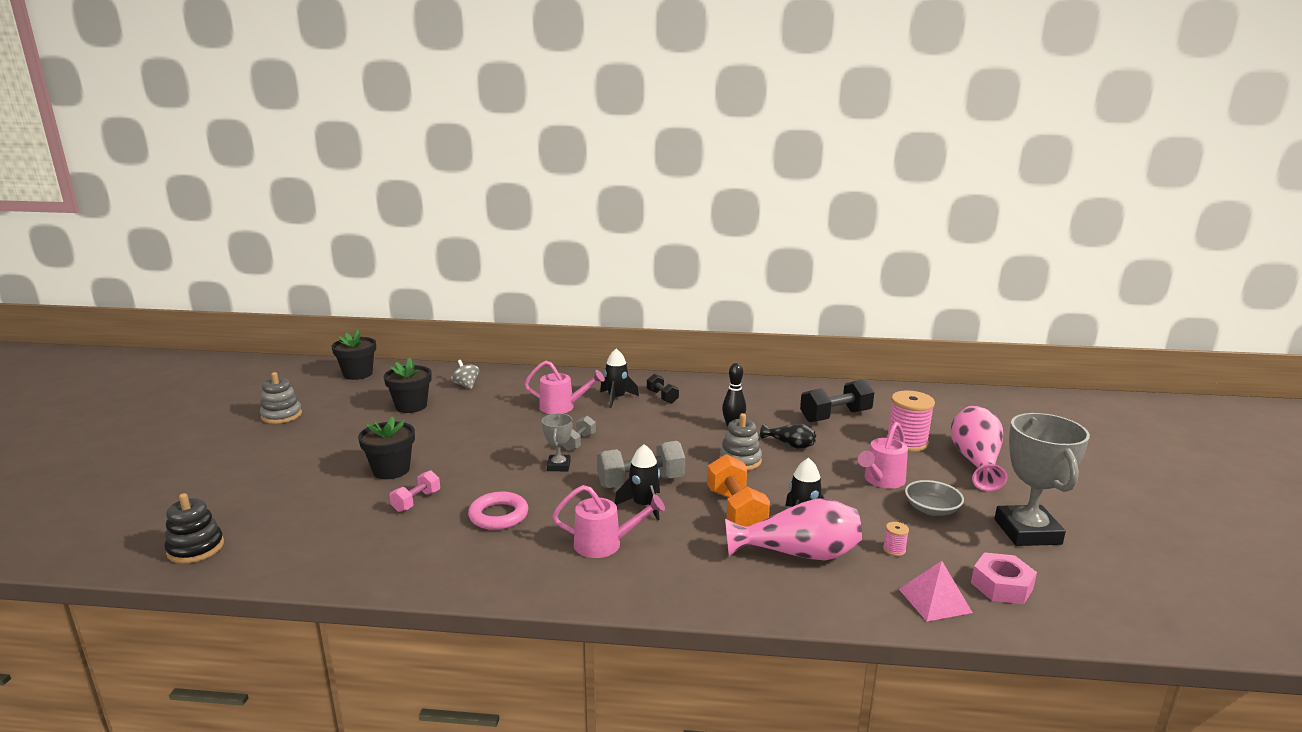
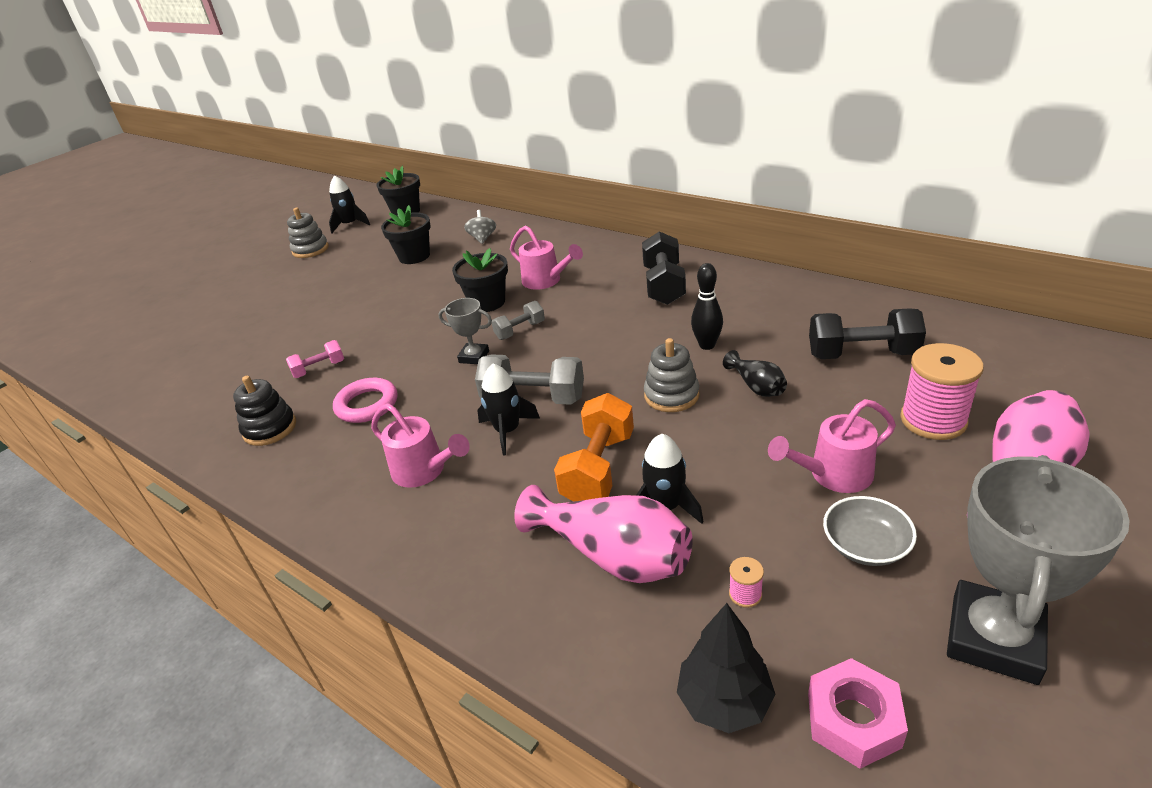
camera: 35 degrees right, 15 degrees up
(196, 548) = (136, 376): black stacking toy -> black stacking toy (270, 428)
(391, 470) = (333, 328): black flower pot -> black flower pot (487, 302)
(558, 466) = (474, 357): grey trophy -> grey trophy turned 75 degrees clockwise
(616, 398) = (612, 279): black rocket -> black rocket (350, 225)
(662, 397) = (663, 285): black dumbbell -> black dumbbell, size x1.74
(935, 600) = (724, 701): pink pyramid -> black tree

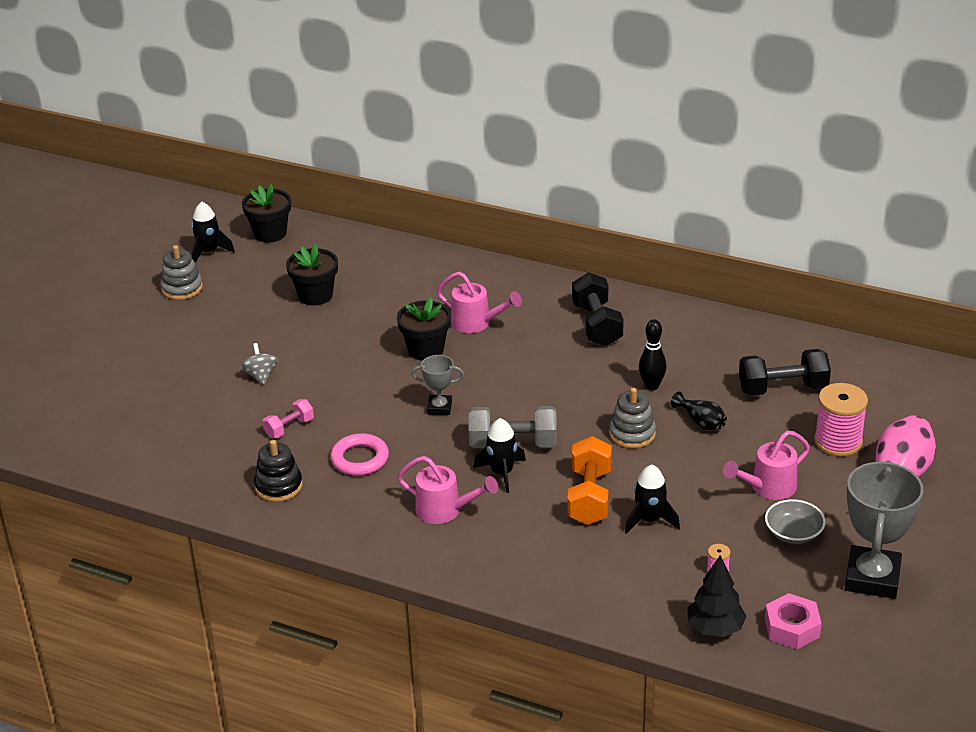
camera: 15 degrees left, 0 degrees up
(482, 238) = (383, 270): grey spinning top -> grey spinning top (261, 375)
(520, 330) = (473, 379): grey dumbbell -> none
(613, 556) = (620, 556): pink vase -> none

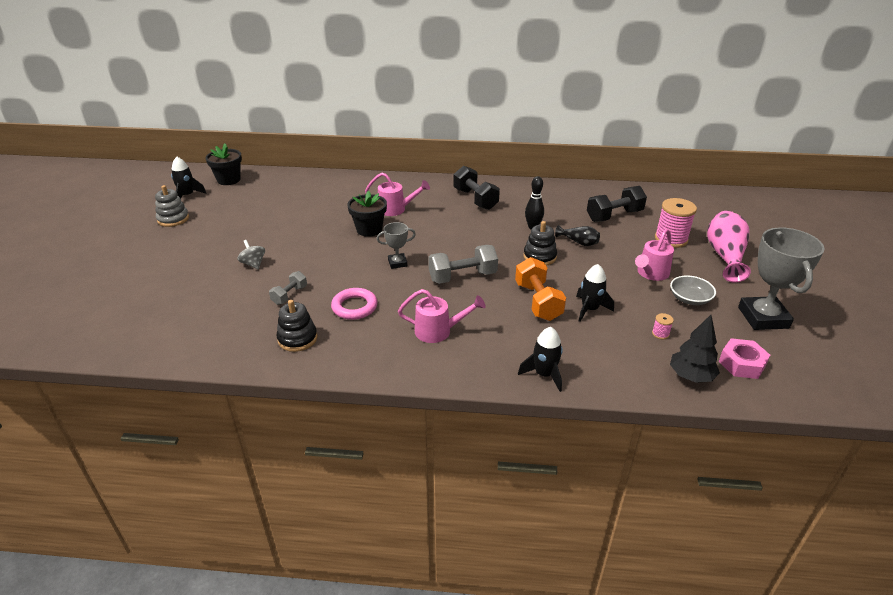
camera: 20 degrees left, 0 degrees up
(289, 428) = (289, 295): pink dumbbell -> grey dumbbell
(315, 295) = (275, 209): black flower pot -> none
(502, 473) = (466, 297): black rocket -> black rocket (544, 374)
(632, 434) = (539, 257): grey stacking toy -> black stacking toy

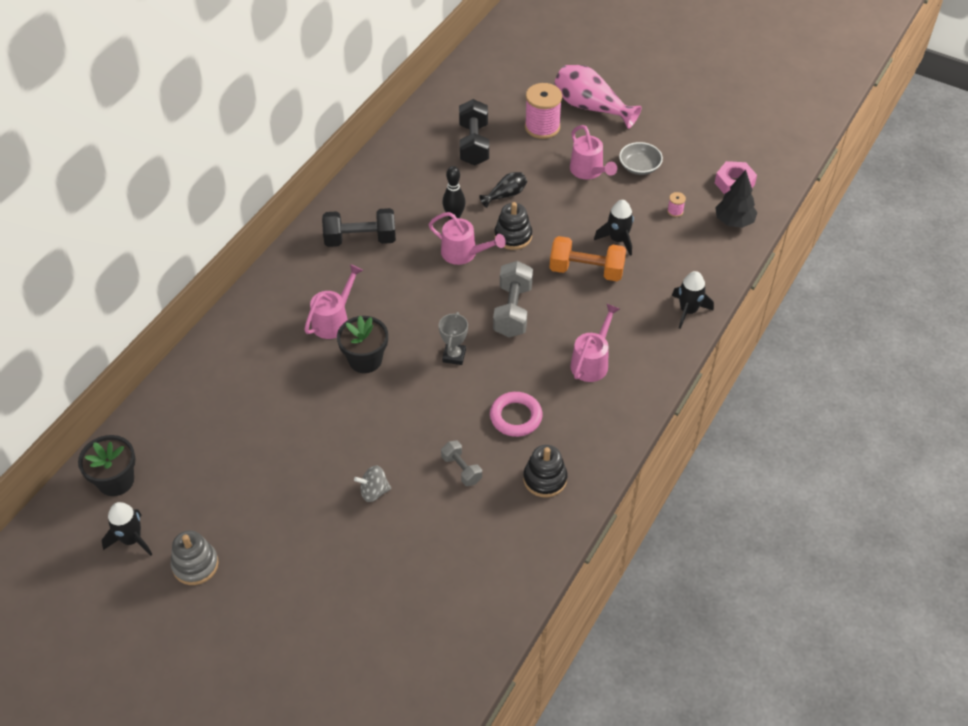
camera: 65 degrees left, 15 degrees up
(501, 241) = (464, 253): none -> pink watering can
(763, 318) = (688, 137): grey trophy -> none

